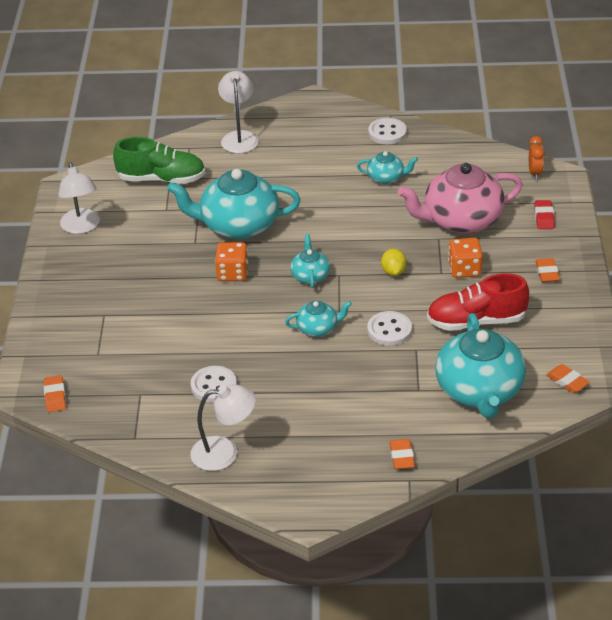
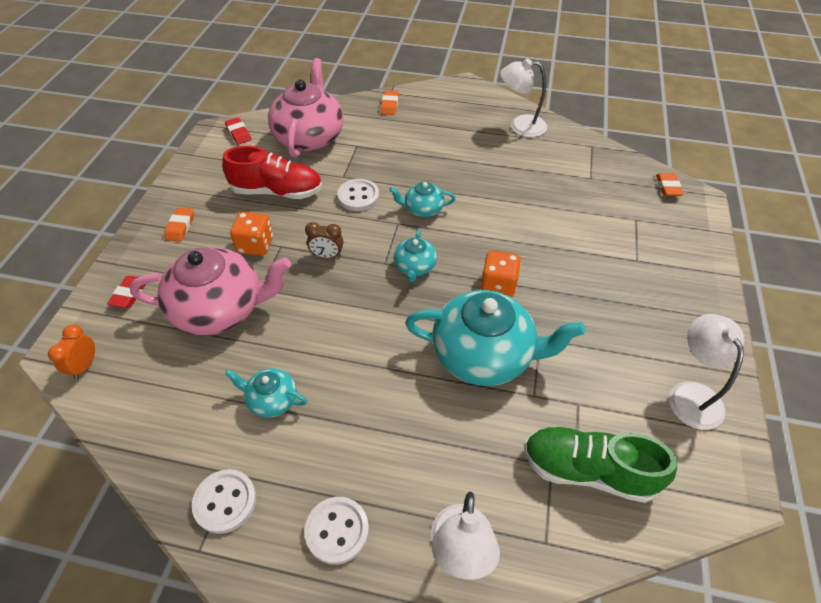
camera: 170 degrees left, 10 degrees up
(214, 386) = (525, 174): white button -> white button (337, 530)
(393, 271) = (327, 256): yellow lemon -> brown clock
(479, 391) = (309, 137): turquoise teapot -> pink teapot
(567, 381) = (238, 133): orange eraser -> red eraser

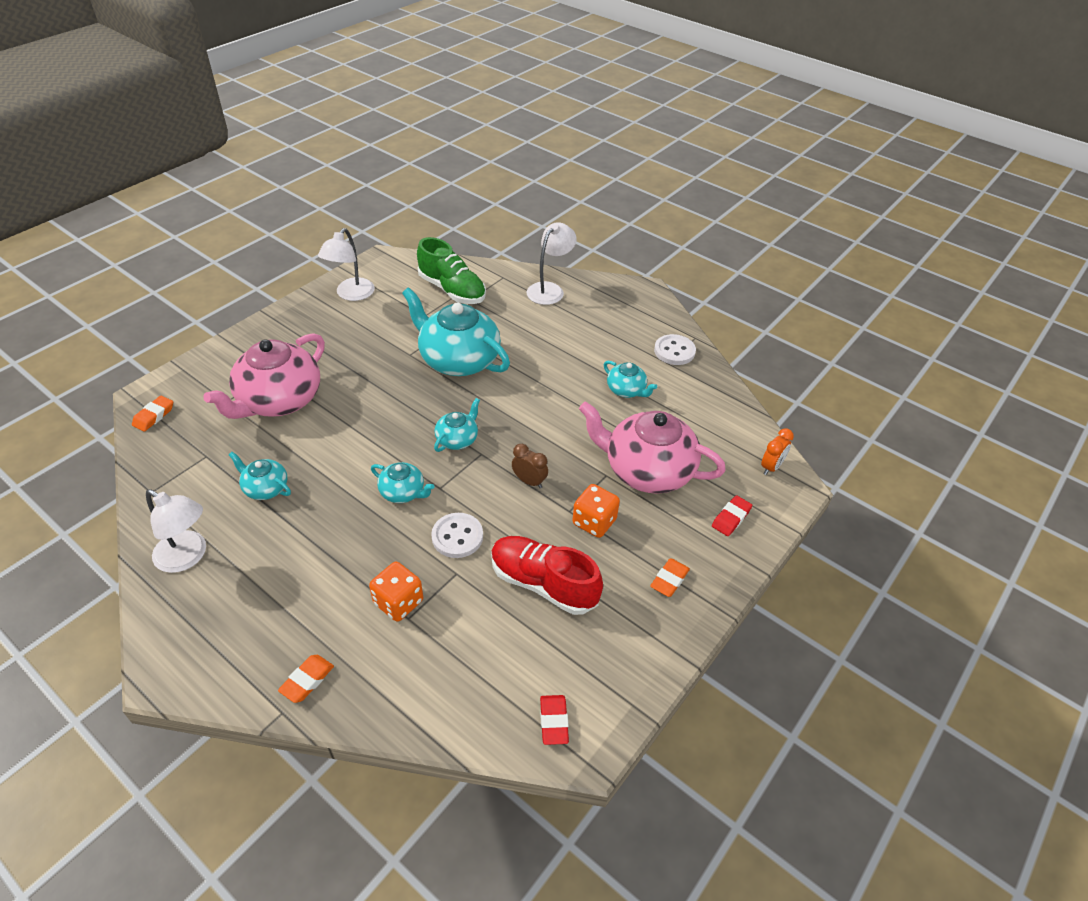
camera: 155 degrees left, 5 degrees down
(309, 137) = (458, 663): pink teapot -> pink teapot (279, 400)
(337, 530) = (612, 318): white button -> none
(498, 285) = (402, 398): orange dice -> orange dice (398, 602)
(523, 175) = (265, 488): none -> turquoise teapot

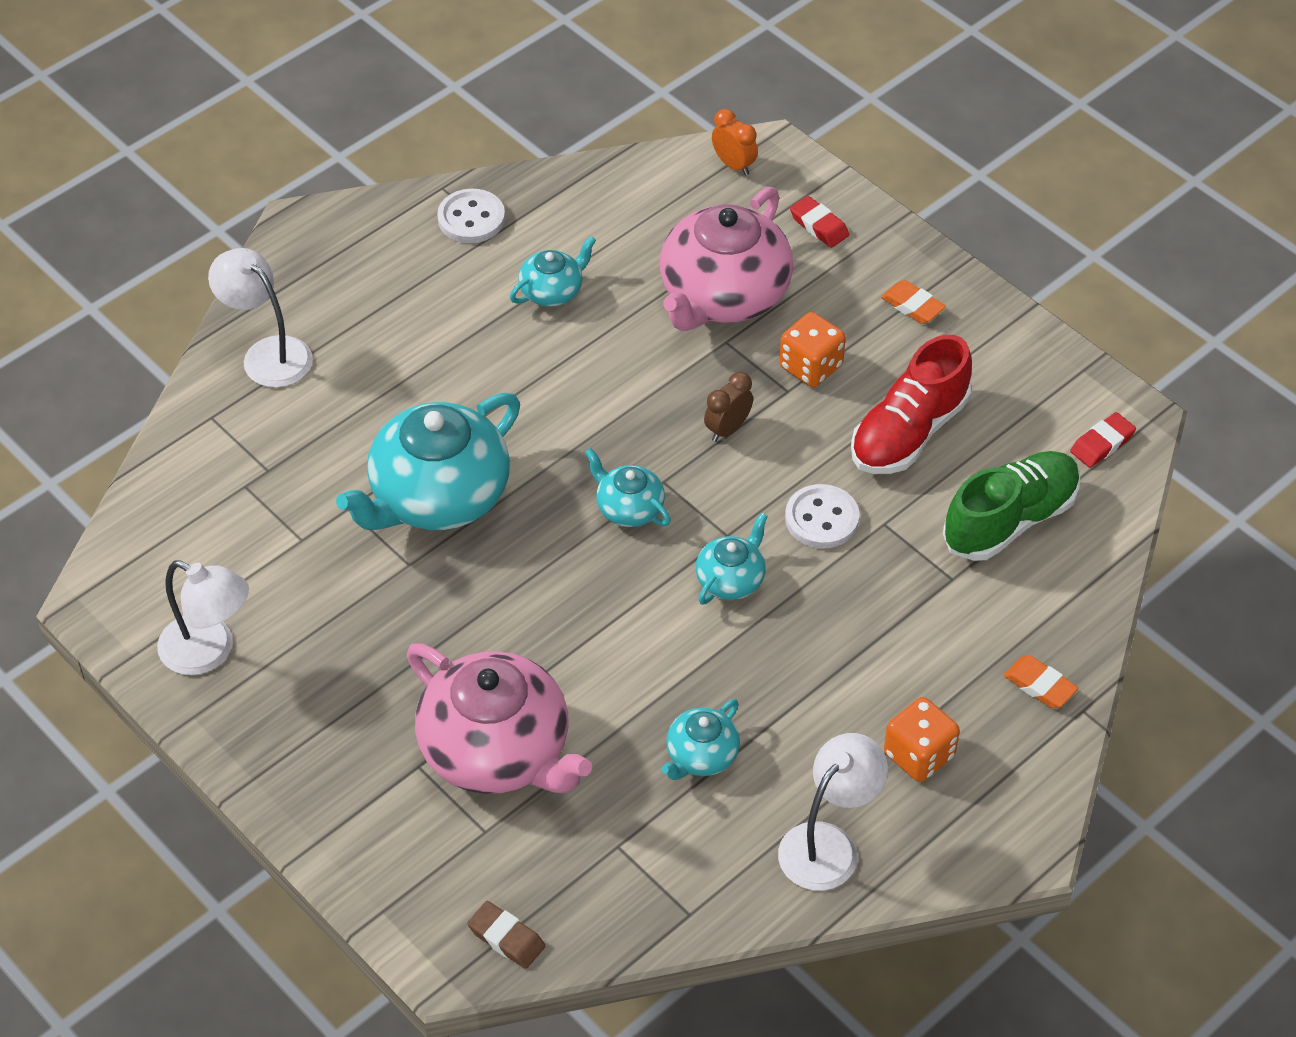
camera: 80 degrees left, 5 degrees up
(154, 416) = (506, 938): orange eraser -> brown eraser
(398, 602) = (927, 588): orange dice -> orange dice (919, 755)
(452, 290) = (234, 494): green shoe -> green shoe (1010, 520)
(554, 721) = (1102, 444): red eraser -> red eraser turned 45 degrees counterclockwise

